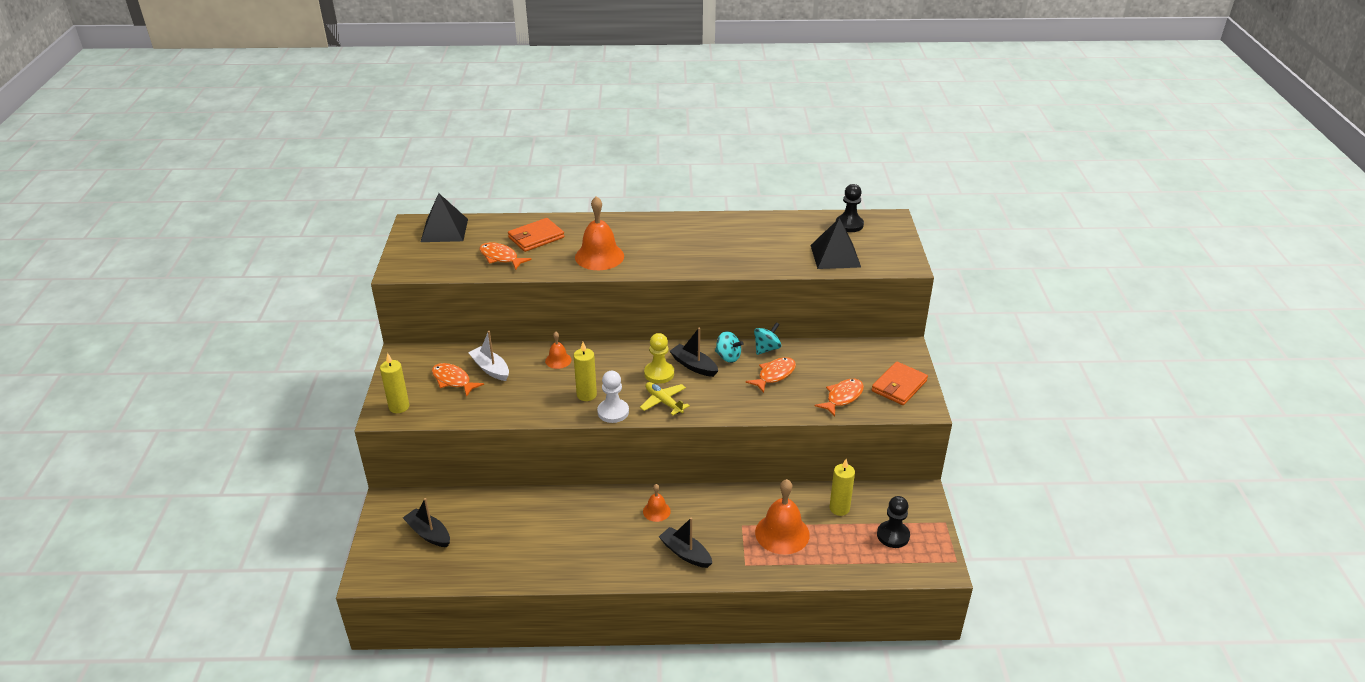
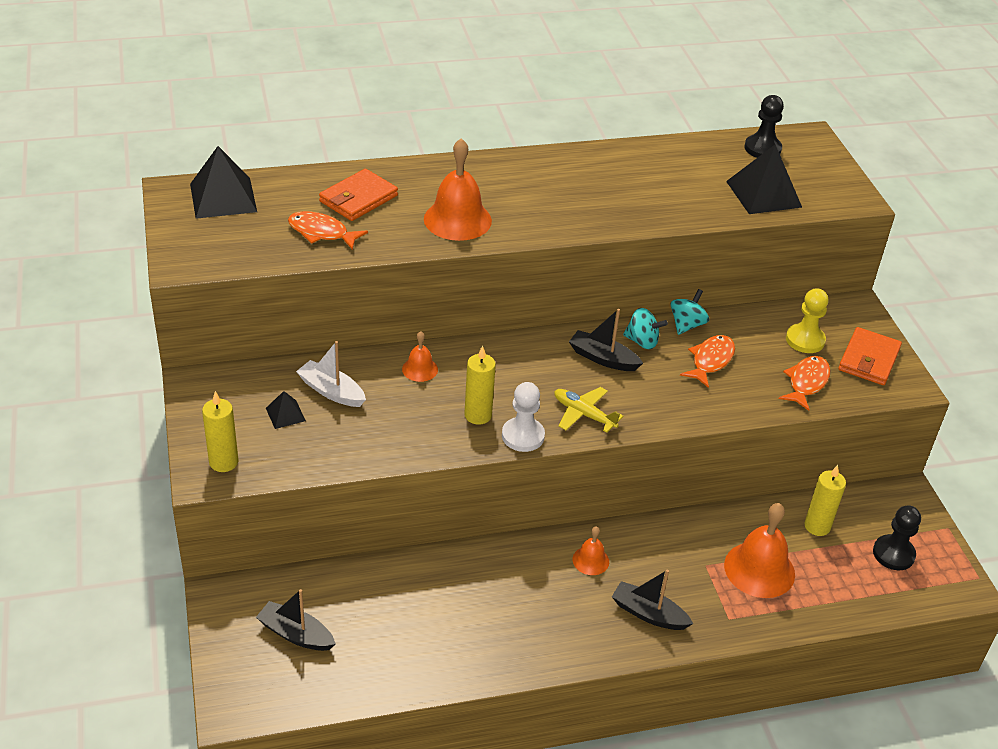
camera: 15 degrees left, 5 degrees up
(453, 380) = (285, 414): orange fish -> black pyramid
(659, 373) = (562, 374): yellow pawn -> yellow pawn (805, 340)

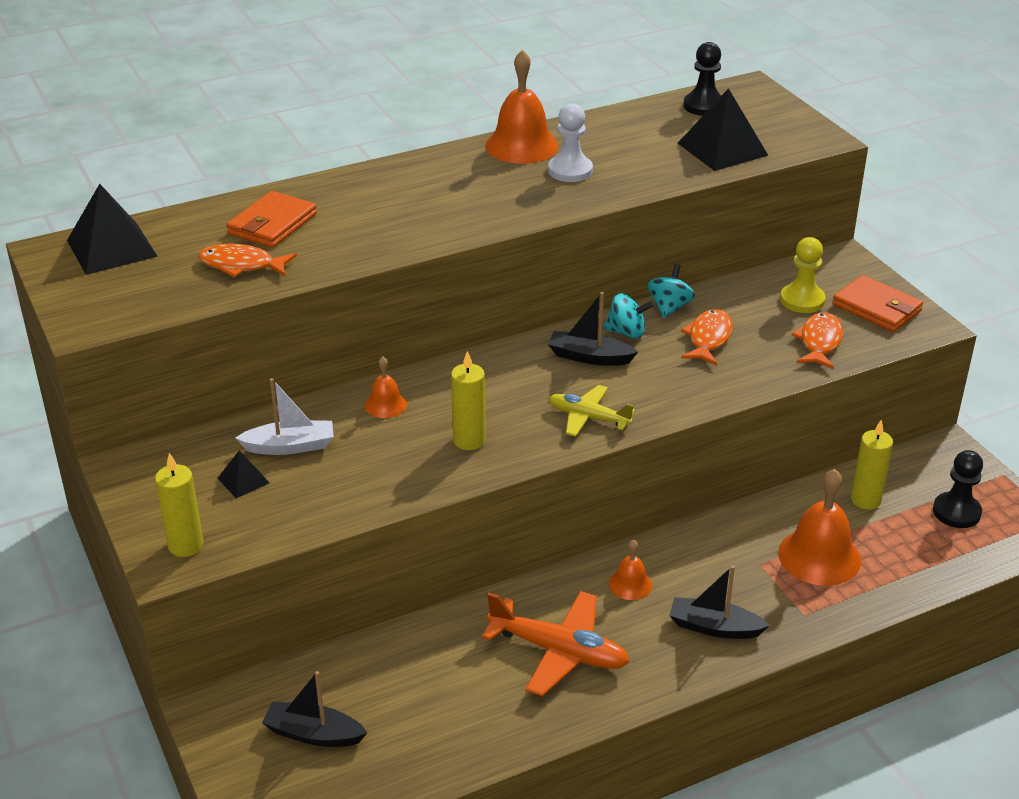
camera: 10 degrees left, 5 degrees down
(331, 391) = (290, 446): white boat -> white boat turned 150 degrees clockwise
(457, 219) = (394, 227): orange bell -> orange bell (521, 145)
(513, 607) = (559, 651): none -> orange plane
(523, 436) = (528, 452): white pawn -> white pawn (570, 171)
(869, 359) = (876, 308): orange wallet -> orange wallet turned 60 degrees counterclockwise

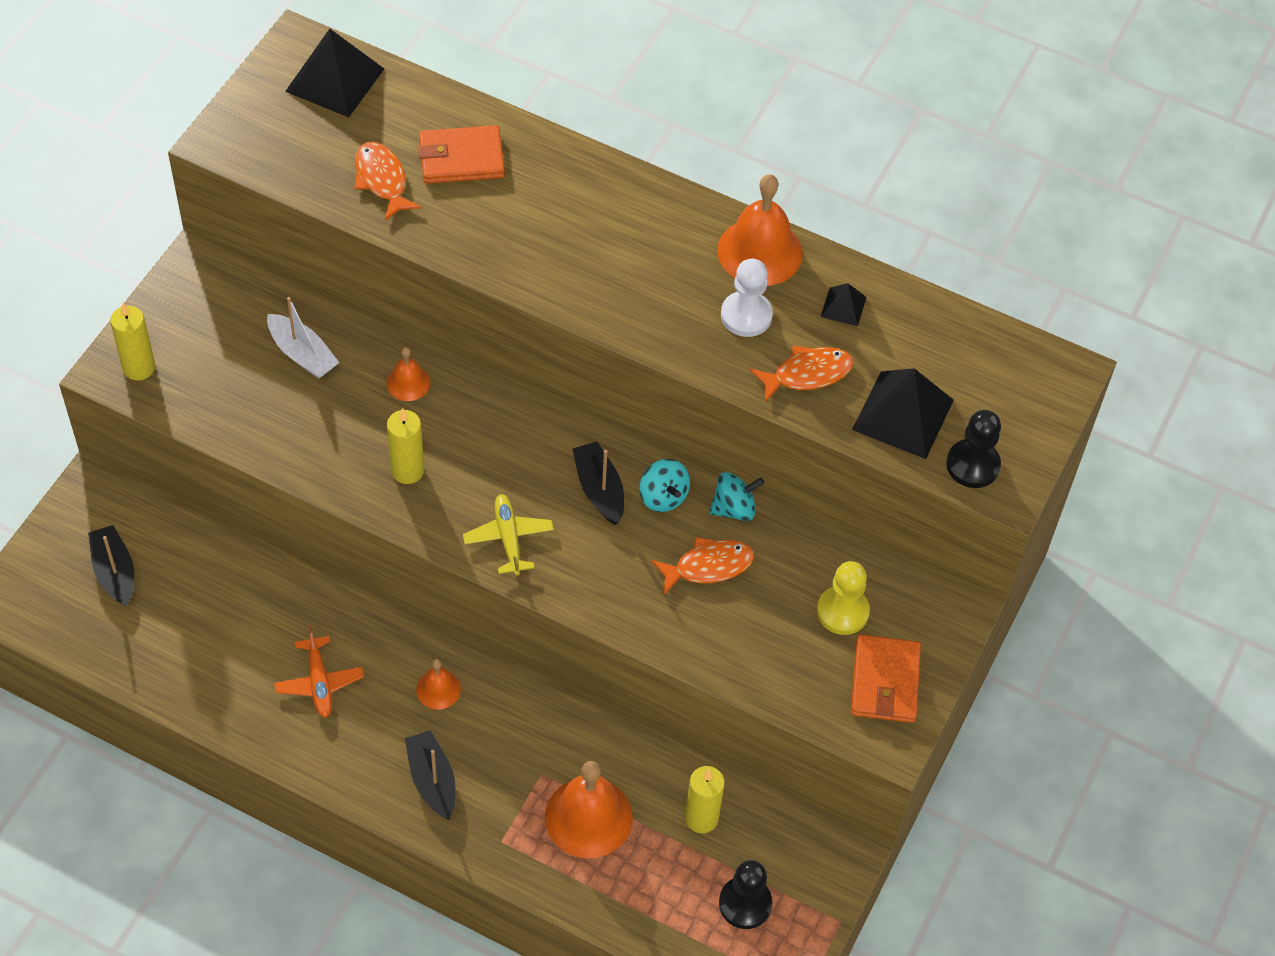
camera: 50 degrees right, 20 degrees up
(243, 480) = (238, 352): black pyramid -> black pyramid (843, 307)
(559, 651) = (319, 683): orange plane -> orange plane, size x0.63
(704, 106) = (982, 354): black pawn -> black pawn (972, 465)
(819, 342) = (780, 660): orange fish -> orange fish (807, 374)

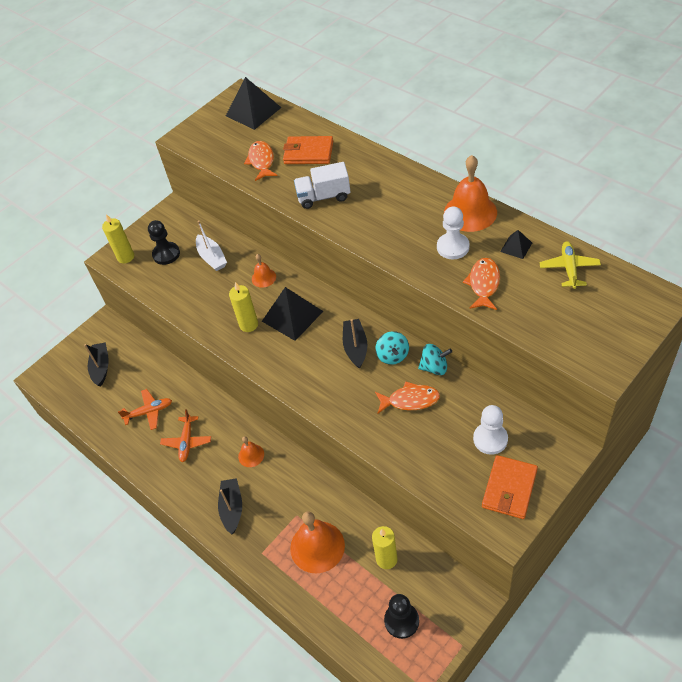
camera: 25 degrees right, 5 degrees down
(234, 640) = (149, 412): none -> orange plane
(508, 538) = (294, 369): yellow plane -> yellow plane (569, 268)
(512, 241) = (323, 197): none -> white truck
(807, 374) = (483, 284): orange fish -> orange fish turned 75 degrees counterclockwise
(842, 611) = (490, 439): yellow pawn -> white pawn
(903, 414) = (542, 314): black pyramid -> black pyramid (292, 316)
(972, 465) = (584, 350): black pawn -> black pawn (166, 254)

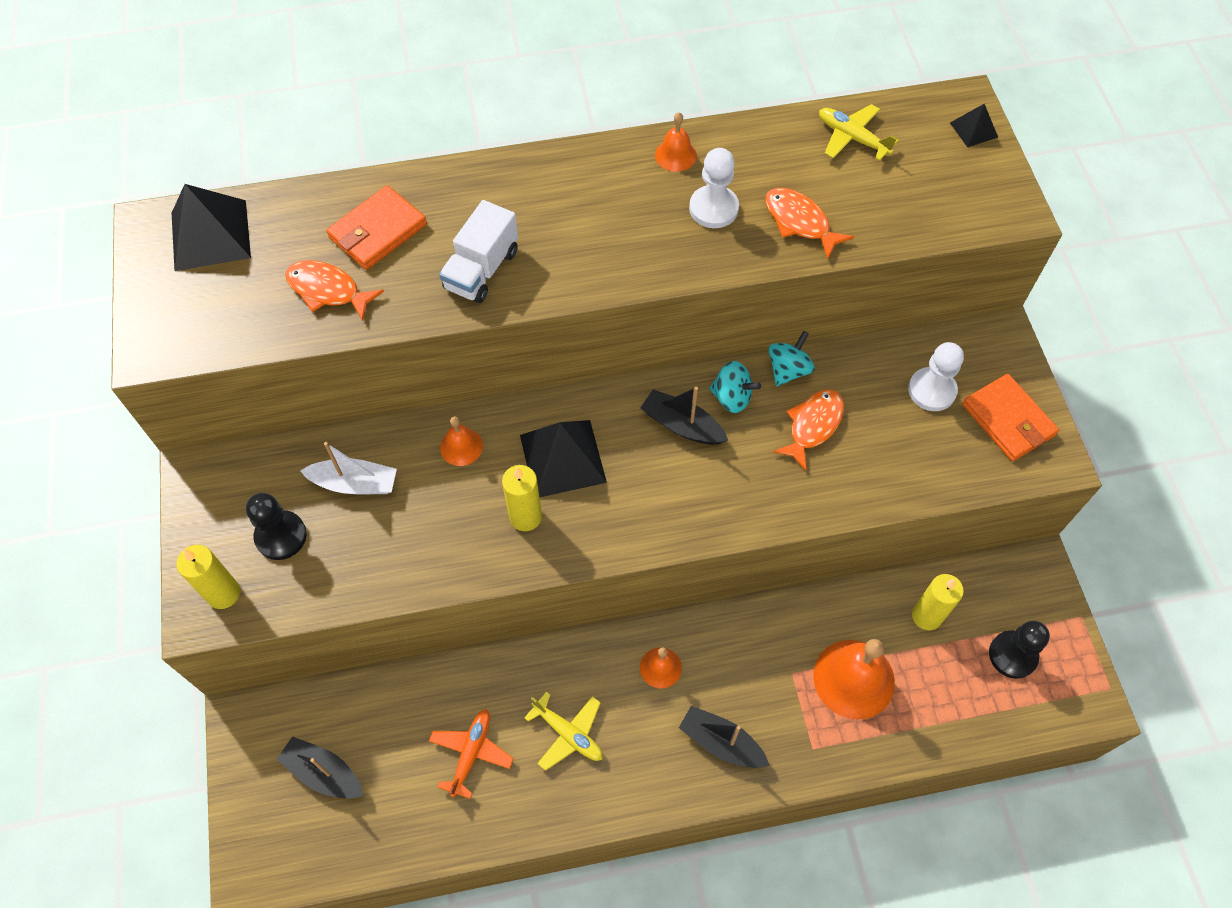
camera: 60 degrees left, 10 degrees up
(187, 442) = (568, 734): orange plane -> yellow plane
(470, 212) = (675, 155): orange bell -> orange bell, size x0.52
(516, 247) = (774, 156): black pyramid -> black pyramid (973, 130)

